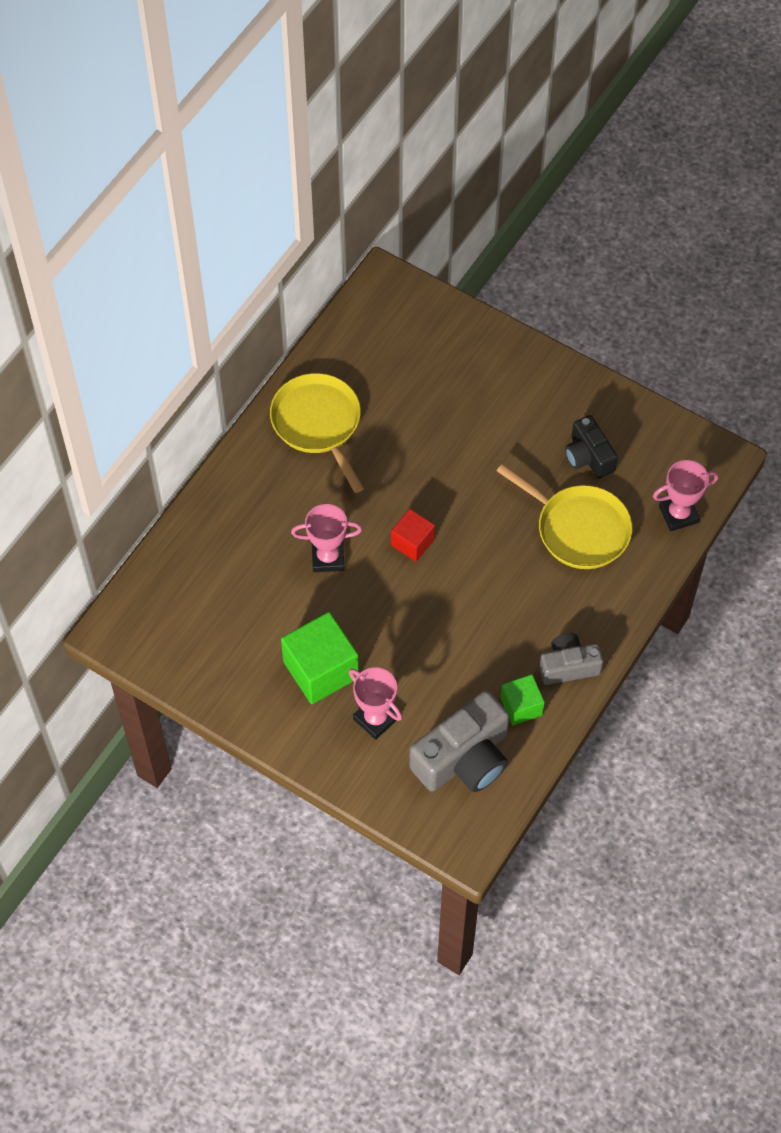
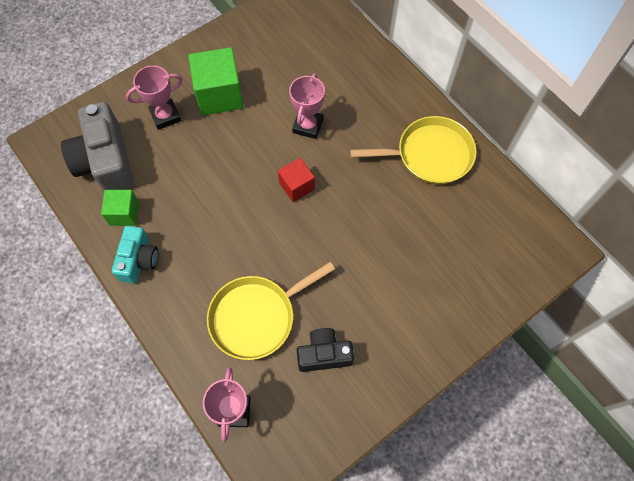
camera: 110 degrees right, 5 degrees up
(568, 666) = (139, 260): grey camera -> turquoise camera

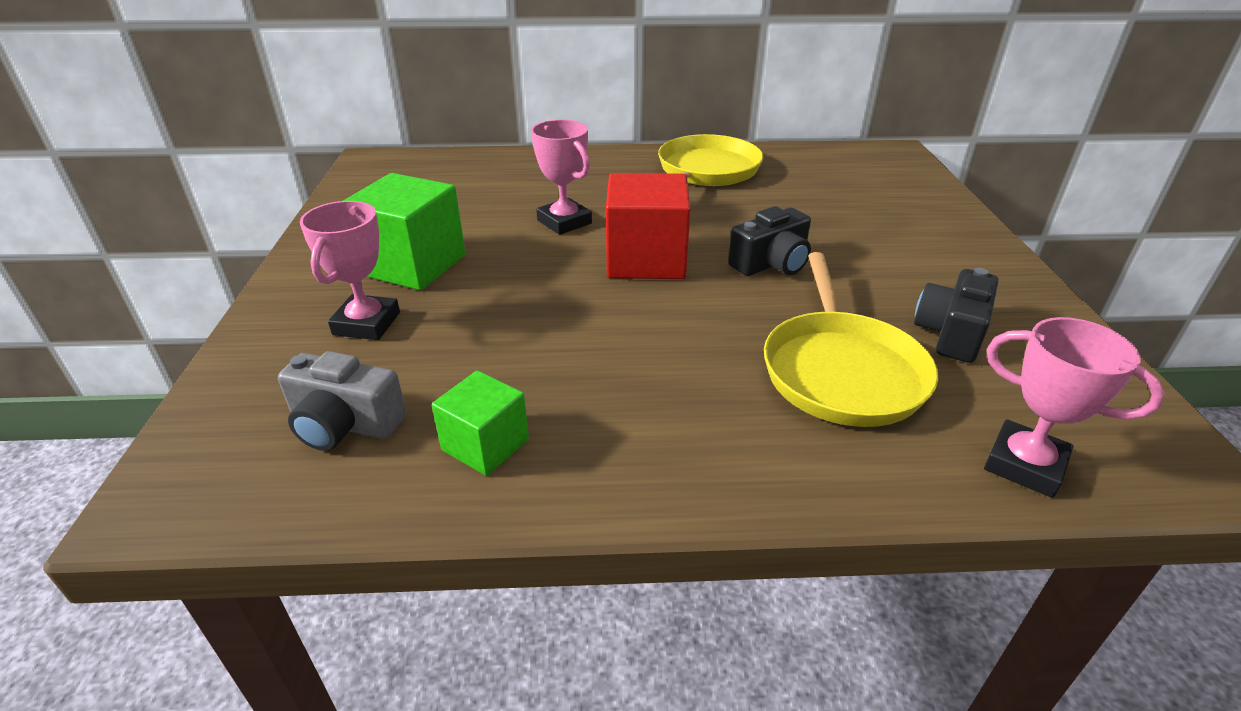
camera: 55 degrees left, 30 degrees down
(106, 161) = (345, 424): grey camera -> grey camera, size x0.60
(139, 260) = (607, 465): turquoise camera -> none
(296, 186) = (646, 260): red cube -> red cube, size x1.72
(336, 245) = (771, 263): none -> black camera

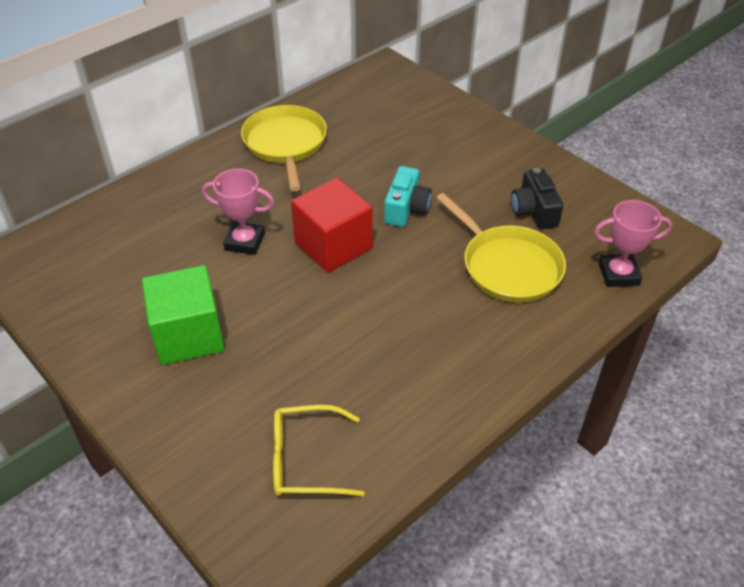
camera: 40 degrees left, 10 degrees up
(345, 424) = (305, 460): grey camera -> yellow glasses
(366, 323) = (223, 395): pink trophy -> none
(485, 445) = (392, 419): green cube -> none
(771, 263) = (406, 209): black camera -> turquoise camera

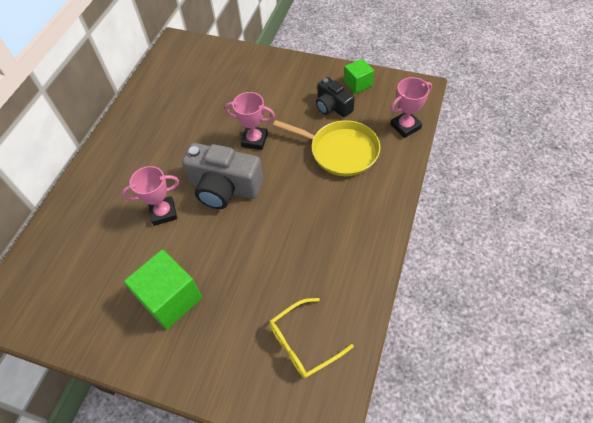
camera: 25 degrees left, 10 degrees up
(285, 144) = (143, 128): yellow pan -> none
(333, 245) = (224, 187): red cube -> grey camera
(406, 209) = (254, 140): turquoise camera -> pink trophy
(587, 198) = (358, 84): none -> green cube

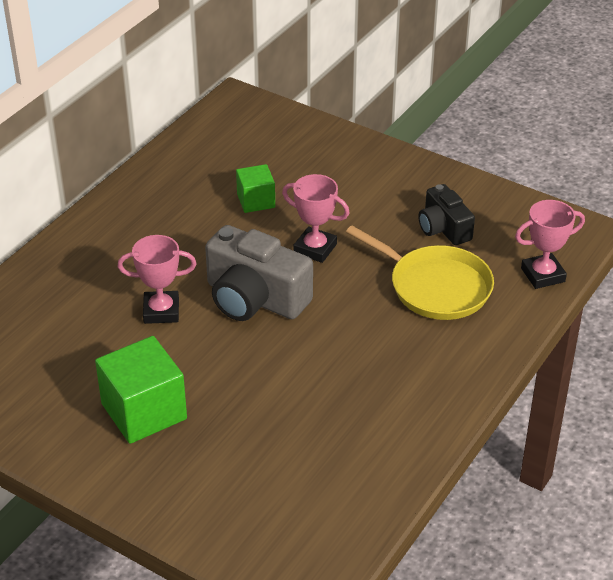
camera: 10 degrees right, 15 degrees down
(303, 343) = (307, 497): yellow glasses -> none
(358, 84) = (492, 206): green cube -> green cube (256, 201)

